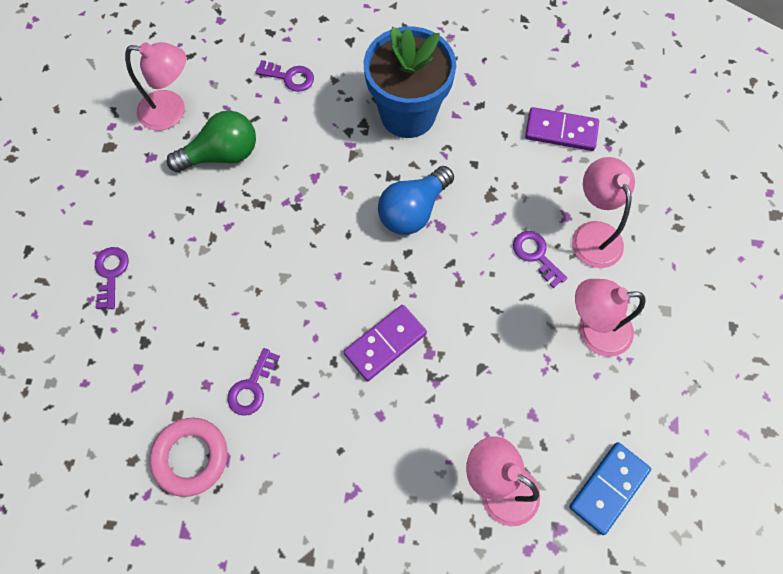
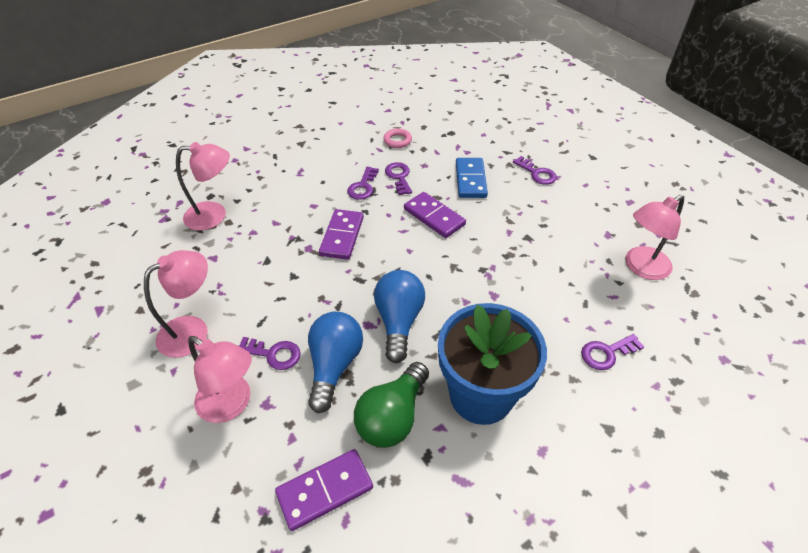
camera: 140 degrees right, 20 degrees down
(191, 457) = (397, 141): pink ring -> pink ring, size x0.59
(222, 154) = (571, 265): green light bulb -> green light bulb (392, 416)
(275, 298) = (434, 217): none -> purple domino
(304, 403) = (363, 187): none -> purple key
(494, 210) = (334, 365): none -> blue light bulb
(608, 488) = (138, 252): blue domino -> blue domino (471, 180)

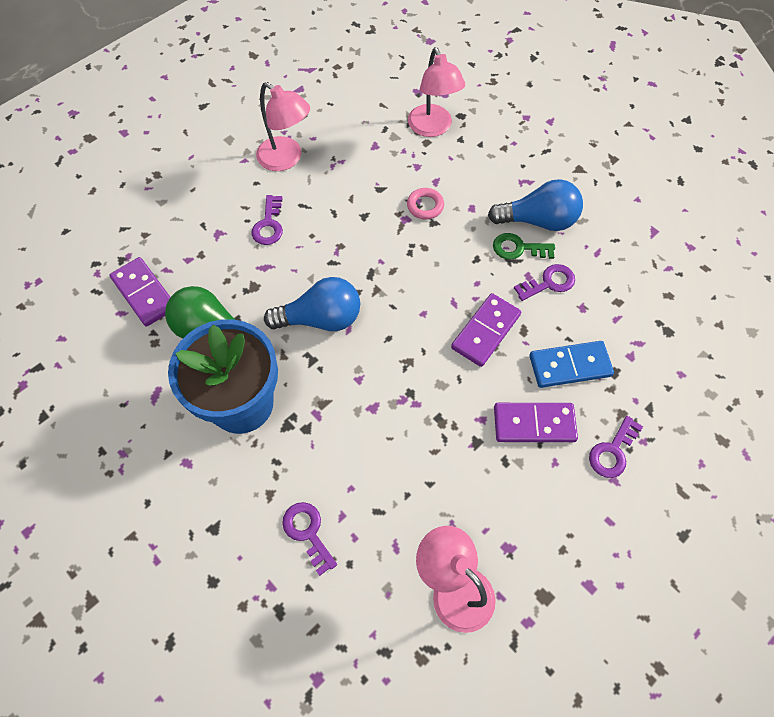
camera: 80 degrees right, 15 degrees up
(232, 404) = (215, 210): pink lamp -> none
(334, 365) = (262, 274): blue light bulb -> blue light bulb (538, 220)
(342, 236) = (430, 245): purple domino -> purple domino (534, 424)
(363, 187) = (518, 248): purple key -> green key
(397, 141) = (623, 269): pink ring -> pink ring (425, 206)

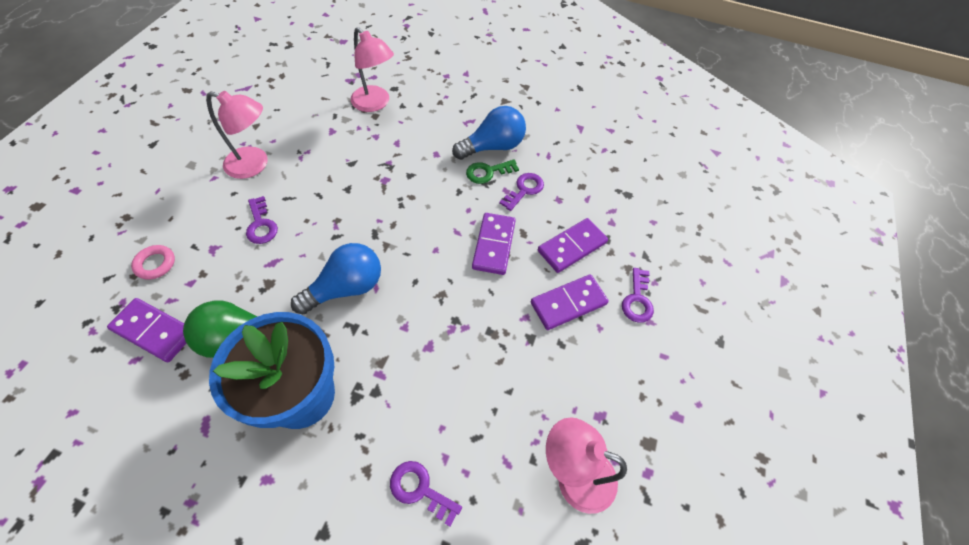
camera: 30 degrees left, 5 degrees down
(425, 206) = (397, 164): pink ring -> pink ring (155, 264)
(570, 366) = (572, 247): blue domino -> purple domino

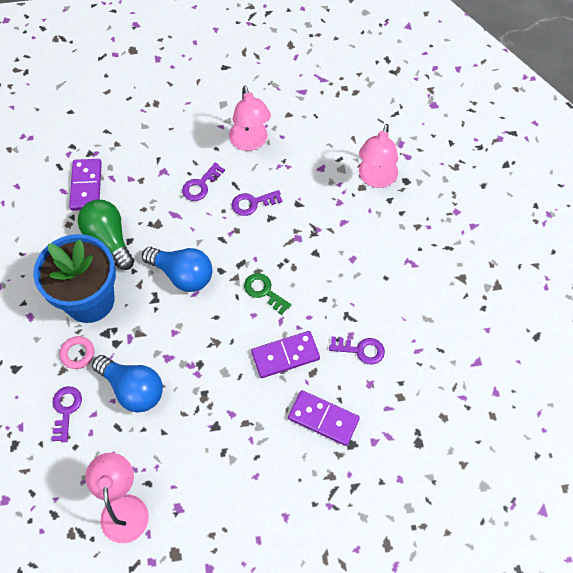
camera: 65 degrees right, 5 degrees up
(155, 264) = (131, 149): pink ring -> pink ring (77, 354)
(488, 172) = (360, 310): green key -> green key (264, 291)
(493, 147) = (394, 298): blue light bulb -> blue light bulb (133, 389)
(568, 303) = (264, 441): purple domino -> none
(637, 300) = (301, 497): purple key -> purple key (252, 203)

